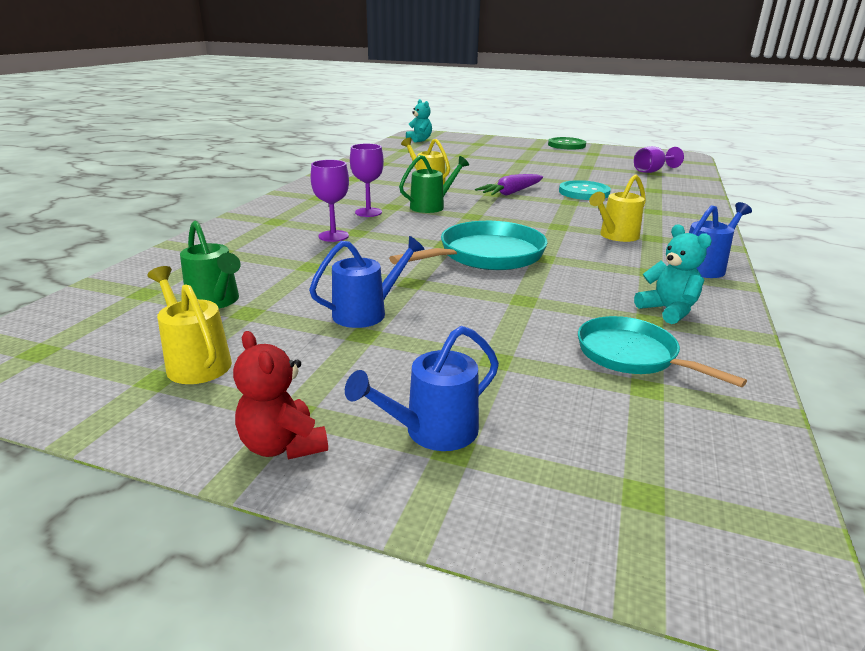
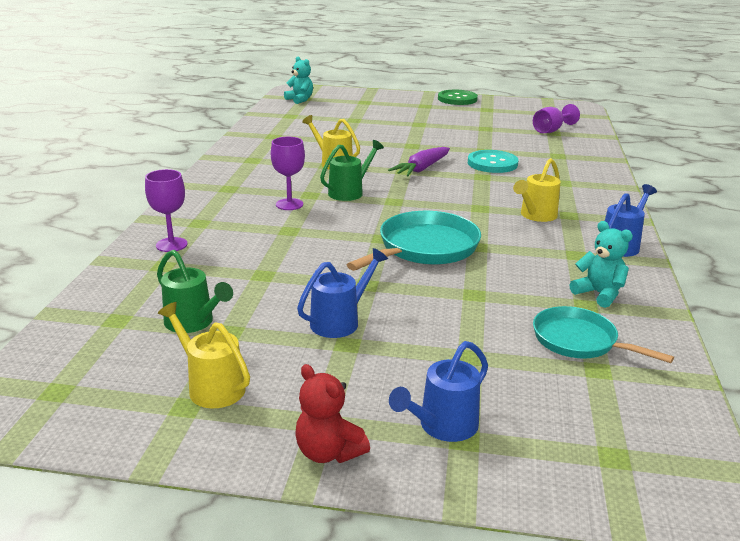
camera: 10 degrees left, 0 degrees up
(333, 236) = (268, 237): purple goblet -> purple goblet (171, 245)

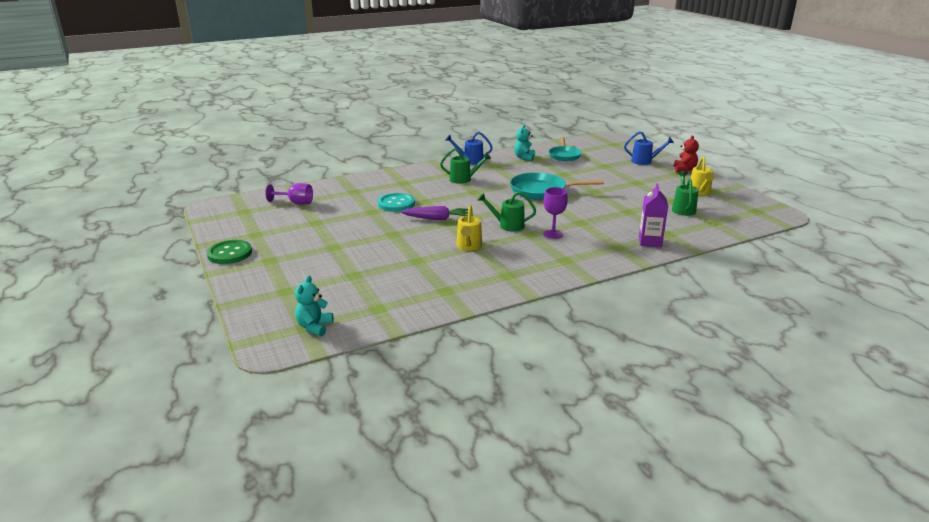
camera: 125 degrees left, 0 degrees up
(171, 245) = (650, 242): purple goblet -> purple carton
(340, 321) = (627, 187): blue watering can -> none
(535, 216) = (464, 179): yellow watering can -> green watering can

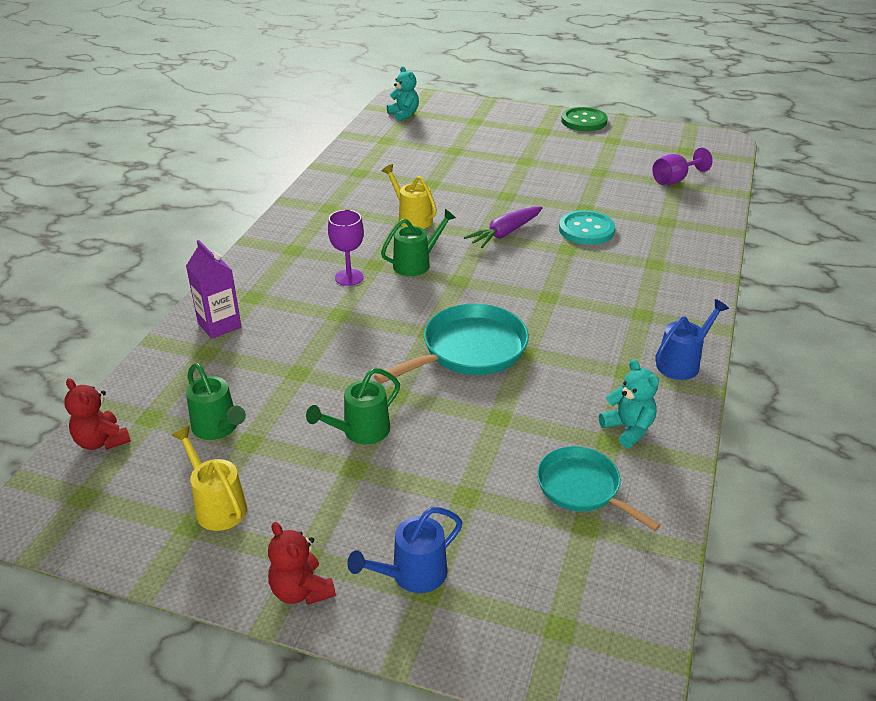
camera: 135 degrees right, 10 degrees up
(464, 179) = (604, 313): green watering can -> green watering can (360, 432)
(741, 223) = (102, 441): none -> red teddy bear

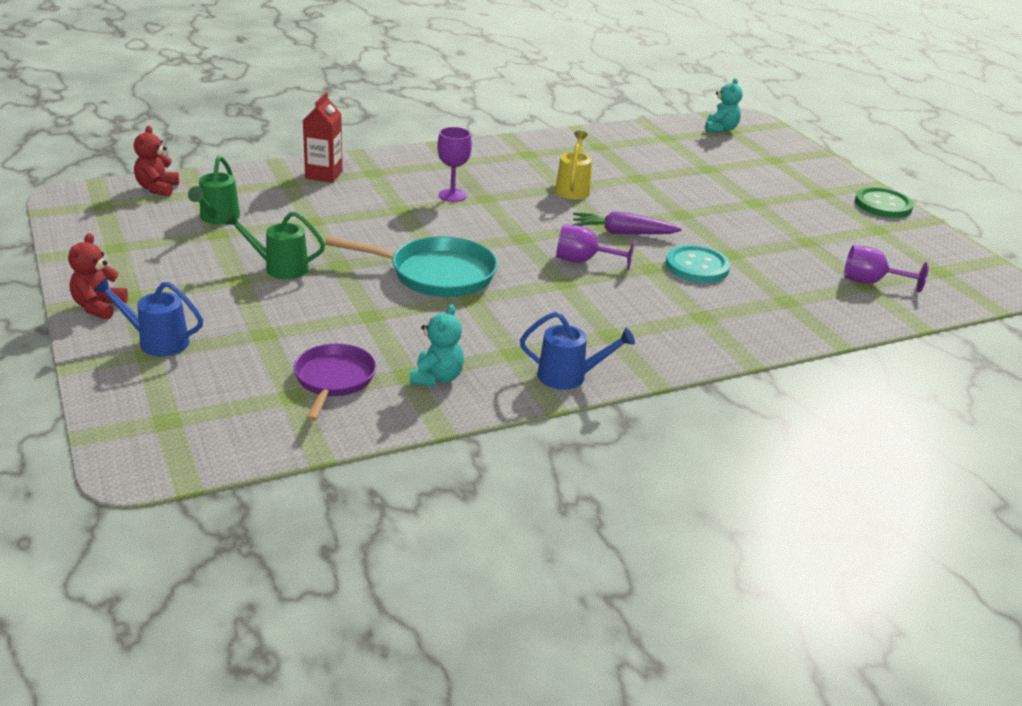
camera: 45 degrees right, 5 degrees down
(217, 505) = (144, 248): yellow watering can -> none
(219, 325) = (324, 175): purple carton -> red carton
(416, 263) = (514, 213): green watering can -> none
(526, 271) = (583, 261): none -> purple goblet
(582, 488) = (333, 380): turquoise pan -> purple pan

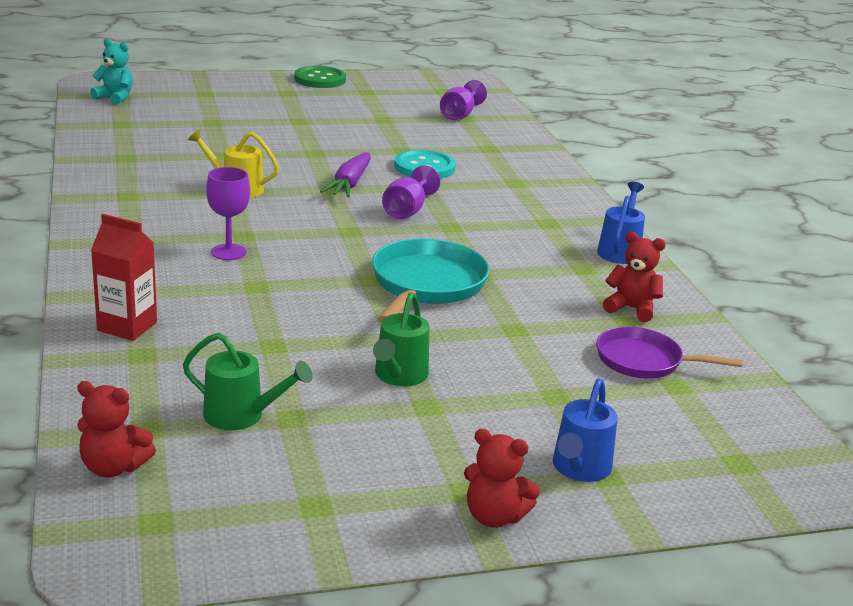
camera: 80 degrees left, 5 degrees down
(436, 378) = (631, 308): turquoise teddy bear -> red teddy bear

